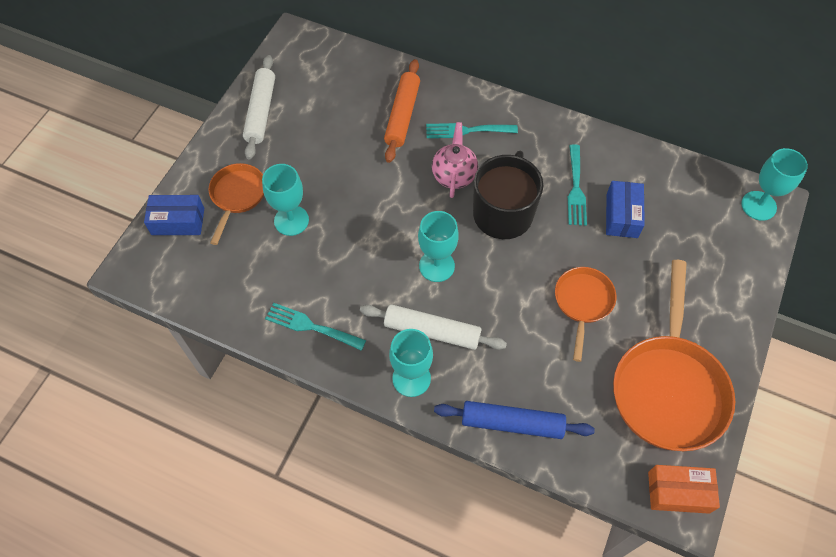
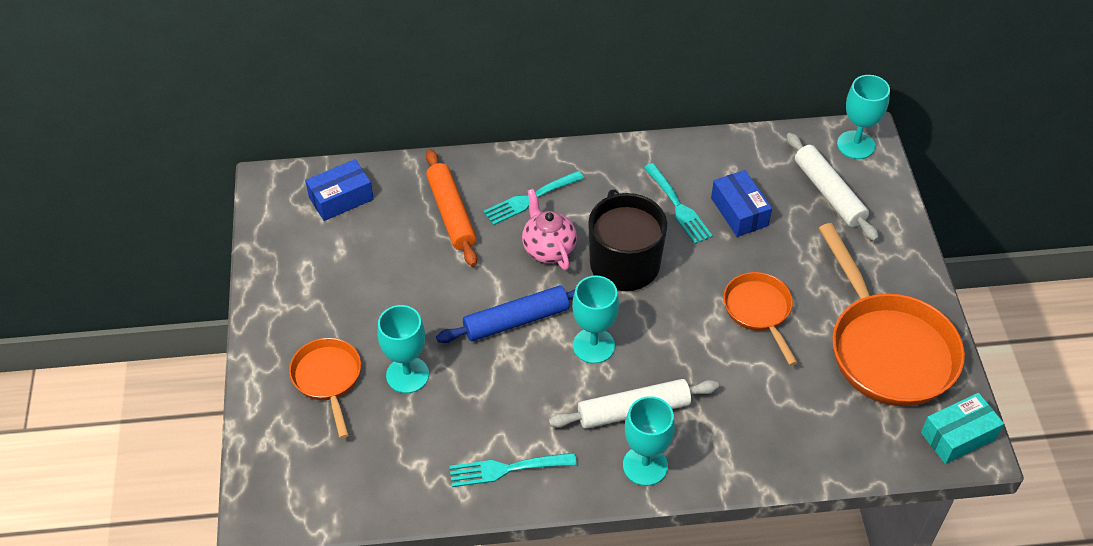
camera: 30 degrees left, 10 degrees down
(178, 221) = (278, 437): blue box -> blue box (341, 198)
(261, 112) = (290, 279): white rolling pin -> white rolling pin (829, 193)
(512, 423) = (770, 455): blue rolling pin -> blue rolling pin (516, 320)
(678, 492) = (958, 436): orange box -> turquoise box

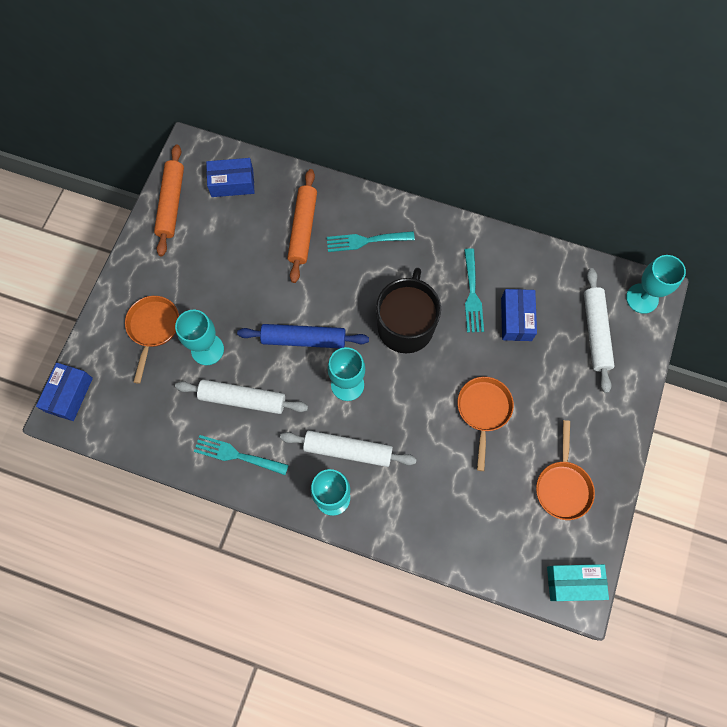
camera: 25 degrees right, 20 degrees up
(259, 491) = (69, 395): none -> blue box
(278, 244) = (171, 204): none -> orange rolling pin
(480, 408) = (243, 399): none -> white rolling pin
(548, 249) = (357, 290): pink teapot -> none
(887, 348) = (563, 486): orange pan -> orange pan, size x0.55

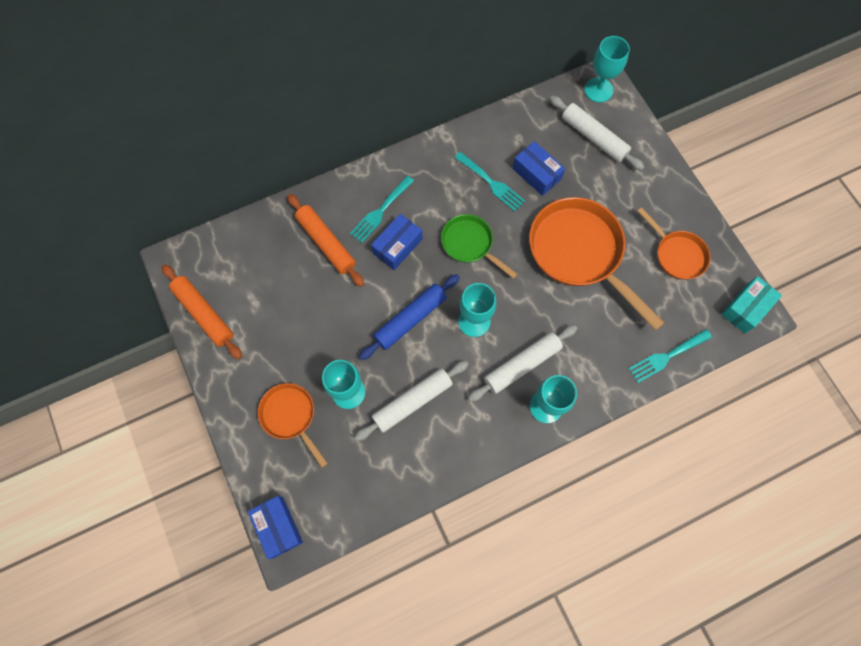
camera: 45 degrees left, 0 degrees up
(232, 183) = (236, 257): blue box -> blue box (397, 246)
(236, 455) = (450, 444): turquoise fork -> turquoise fork (666, 356)
(406, 325) = (470, 244): black mug -> green pan
(483, 411) = (579, 253): orange pan -> orange pan, size x1.82

